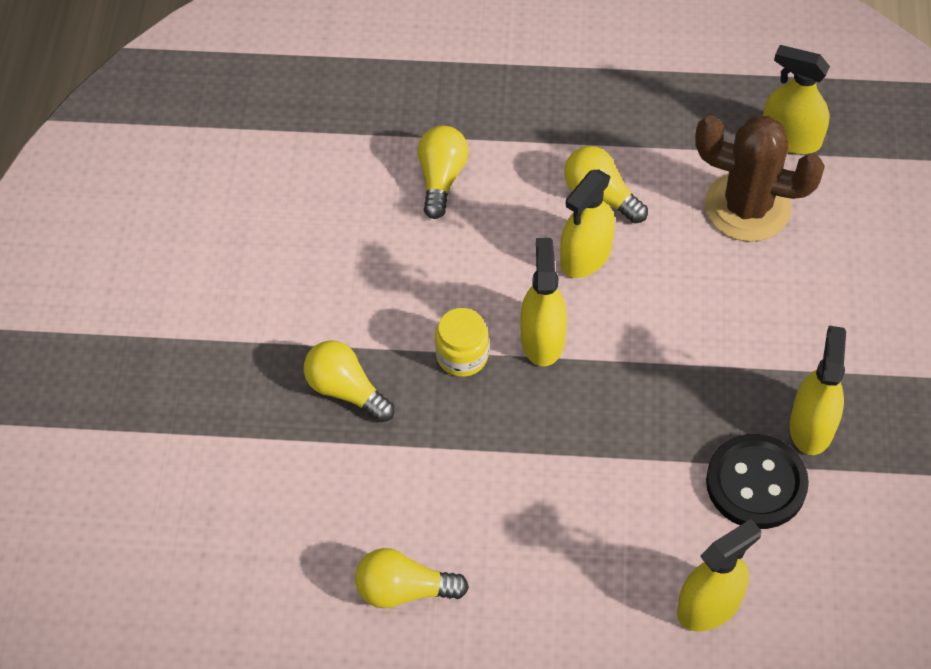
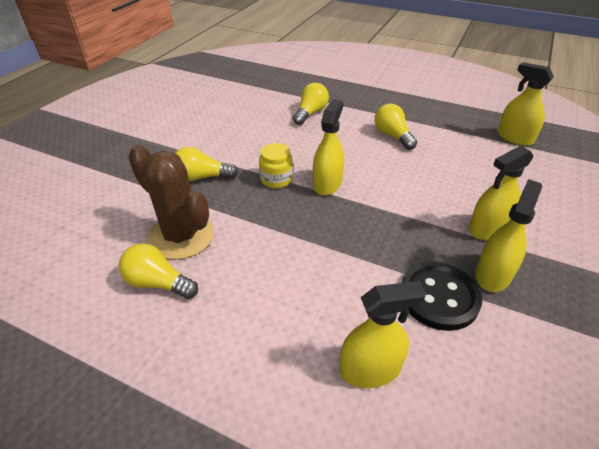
camera: 20 degrees right, 15 degrees down
(346, 390) = (202, 177): yellow light bulb -> yellow light bulb turned 60 degrees counterclockwise
(585, 256) = (372, 156): yellow spray bottle -> yellow spray bottle (488, 229)
(747, 207) = (479, 158): brown cactus -> brown cactus (181, 236)

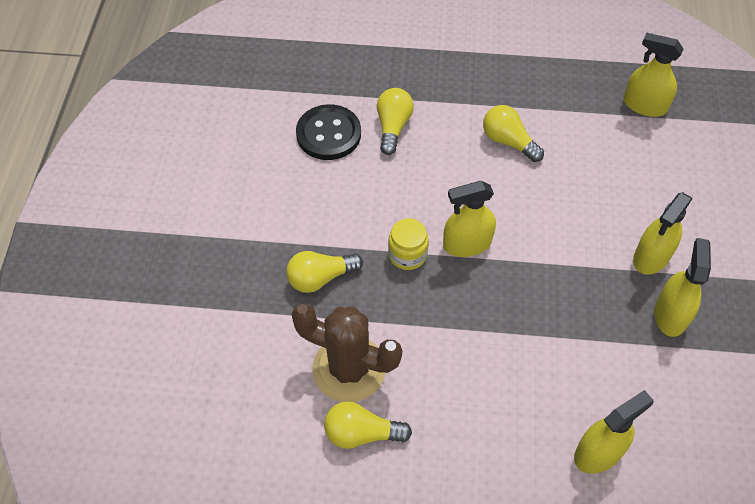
camera: 20 degrees left, 15 degrees up
(327, 184) = (467, 244): yellow spray bottle -> yellow spray bottle turned 105 degrees counterclockwise
(439, 297) = (630, 357): black button -> black button (328, 134)

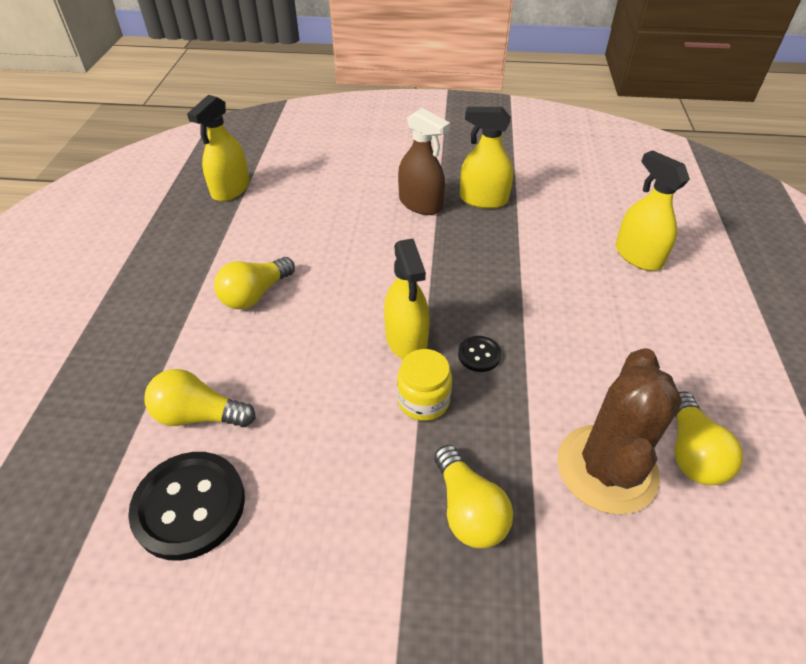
camera: 90 degrees left, 10 degrees down
(454, 294) = (479, 355): none -> black button
(651, 257) = (420, 204): yellow spray bottle -> brown spray bottle

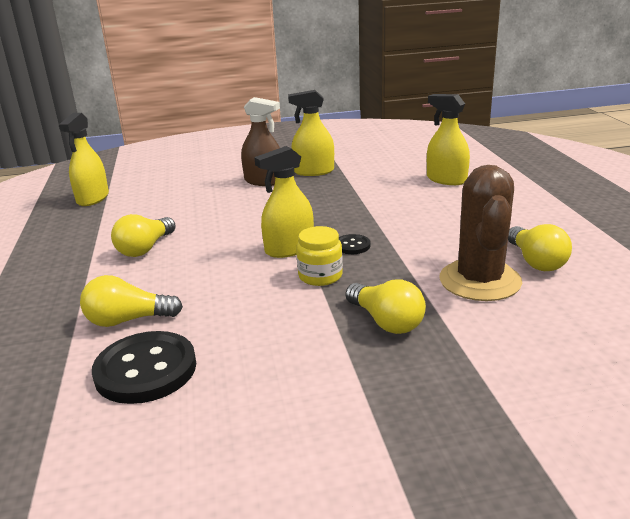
camera: 15 degrees left, 20 degrees down
(406, 340) = (289, 249): yellow spray bottle -> yellow spray bottle turned 90 degrees clockwise

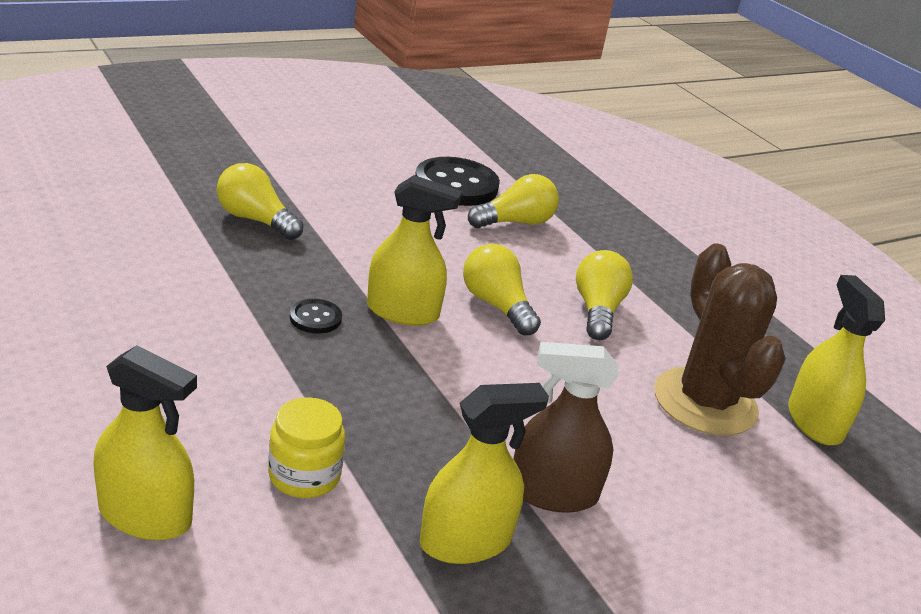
camera: 155 degrees right, 5 degrees up
(289, 249) = (403, 312): yellow spray bottle -> yellow spray bottle turned 60 degrees clockwise
(320, 276) = (343, 271): yellow jar -> yellow jar (304, 475)
(480, 281) = (142, 265): brown cactus -> brown cactus (705, 402)
(536, 261) = (54, 293): yellow light bulb -> yellow light bulb (496, 306)

